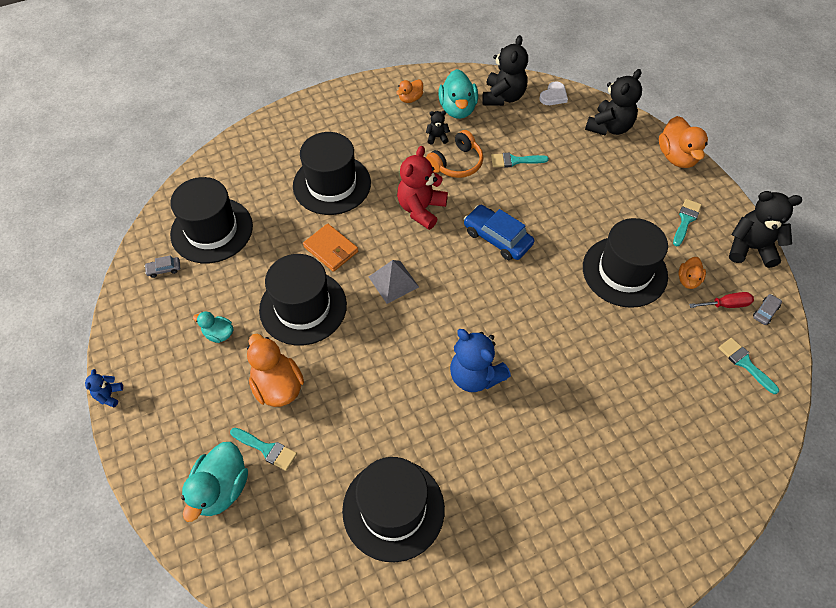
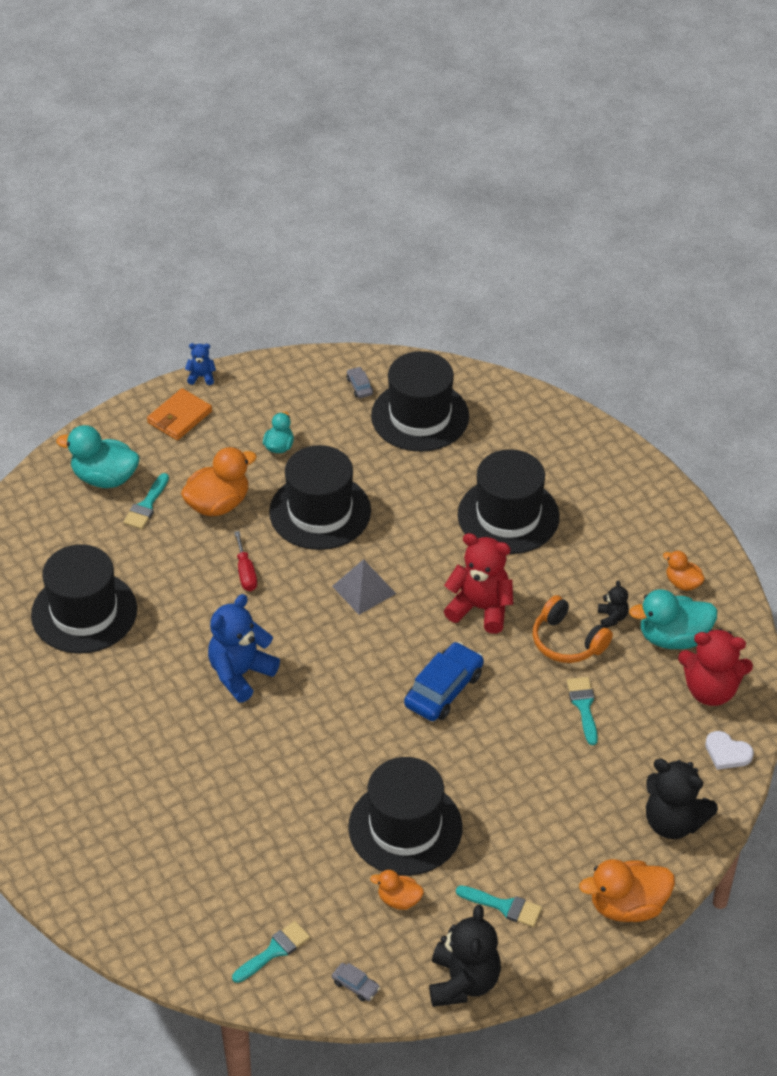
camera: 85 degrees right, 10 degrees down
(331, 249) = (405, 526): orange wallet -> orange wallet (180, 417)
(503, 97) = (710, 690): black teddy bear -> red teddy bear
(726, 305) = (363, 940): red screwdriver -> red screwdriver (246, 572)

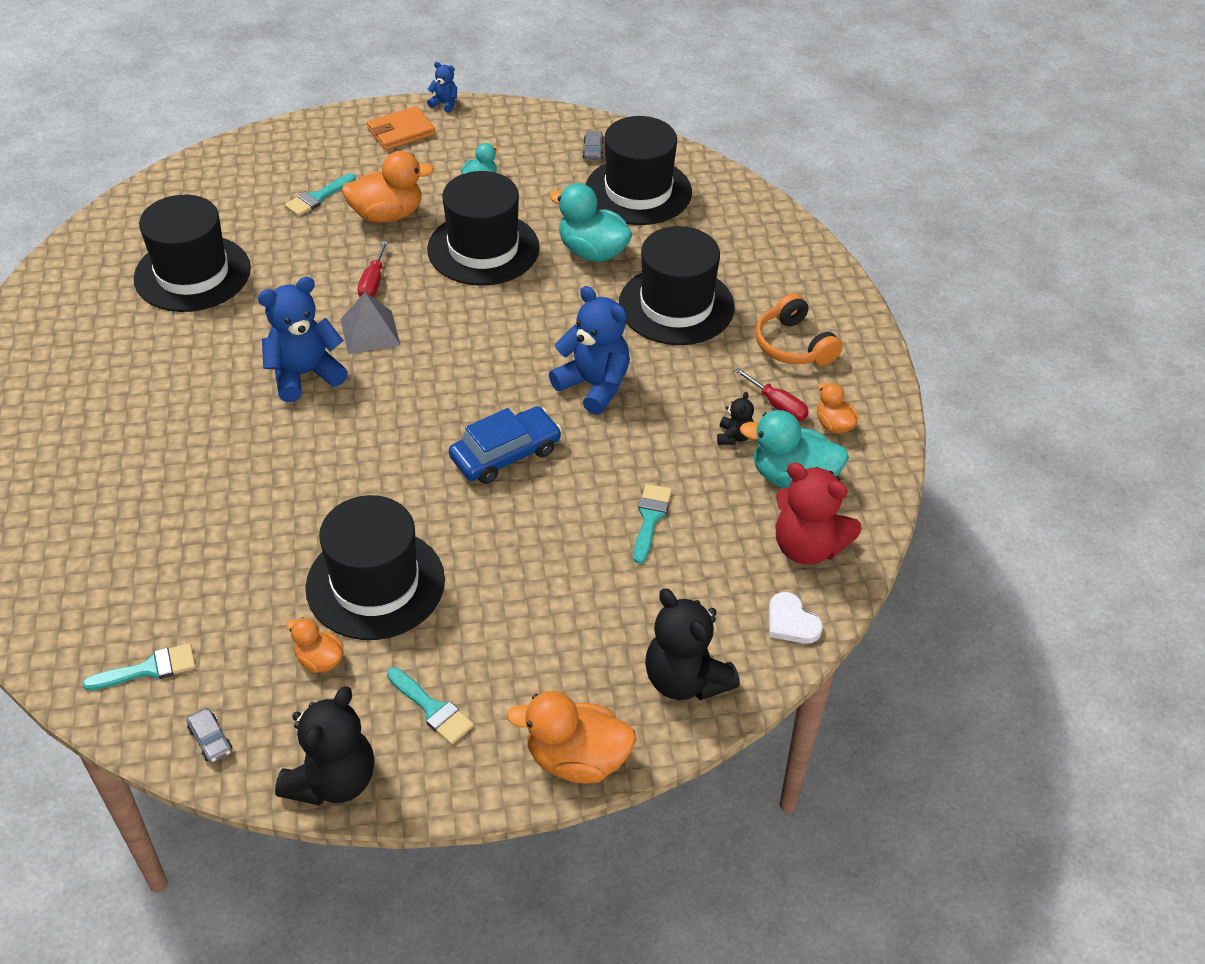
camera: 20 degrees right, 0 degrees up
(105, 478) = (295, 164): turquoise duck -> turquoise duck (592, 252)
(363, 590) = (482, 332): grey pyramid -> grey pyramid (370, 332)
(480, 608) = (594, 385): red teddy bear -> blue teddy bear
(567, 641) = (670, 446): orange headphones -> orange headphones (793, 345)
(632, 580) = (778, 406): none -> red screwdriver

